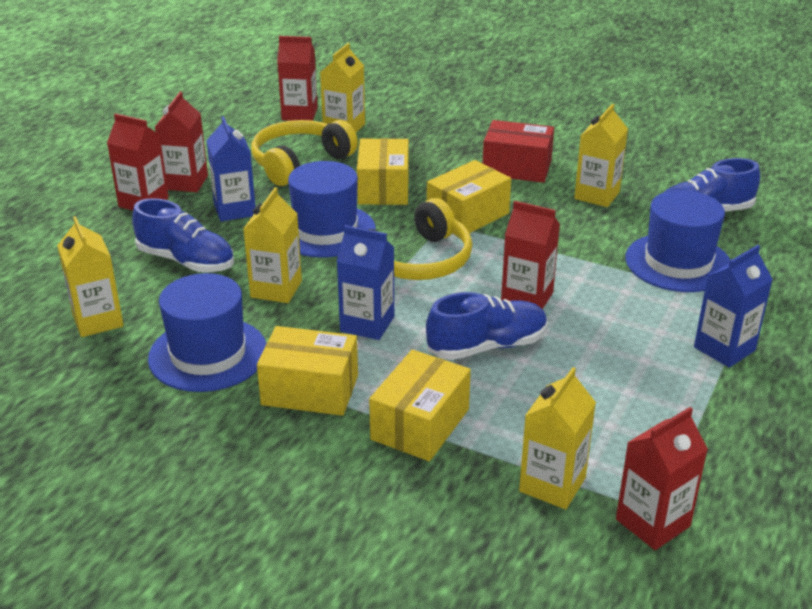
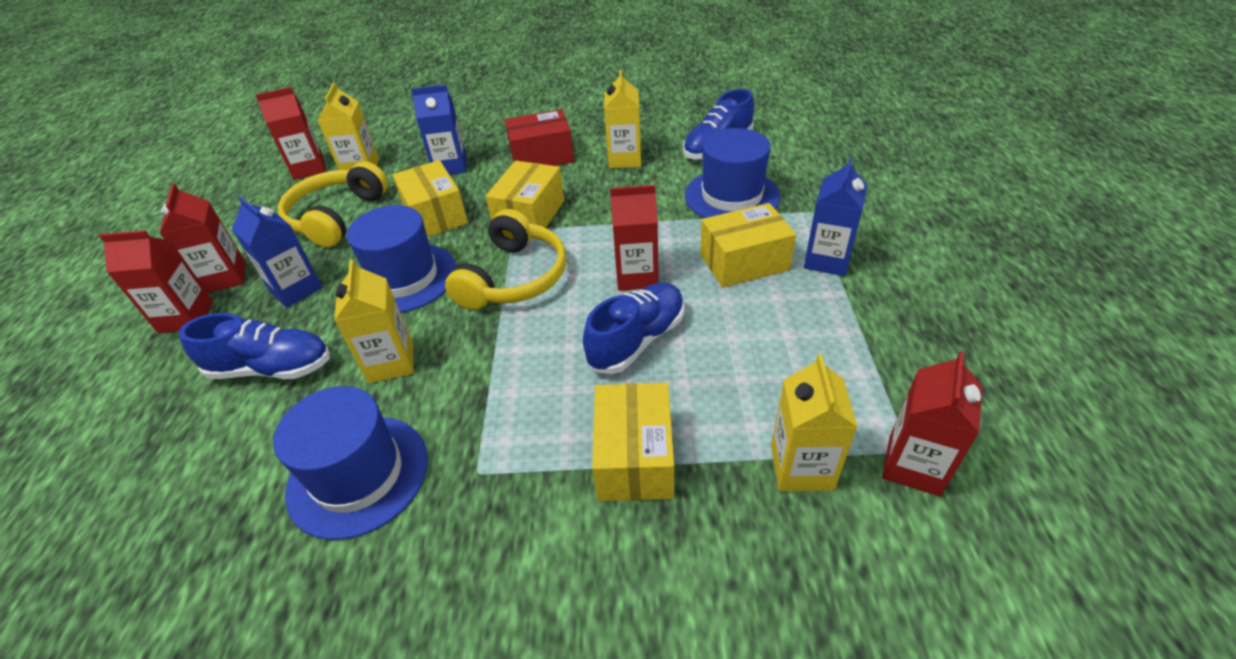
camera: 25 degrees left, 10 degrees up
(98, 320) = (199, 489): yellow carton -> none
(310, 390) = (498, 468): yellow box -> yellow box (744, 262)
(367, 324) = (508, 364): blue carton -> blue carton (450, 166)

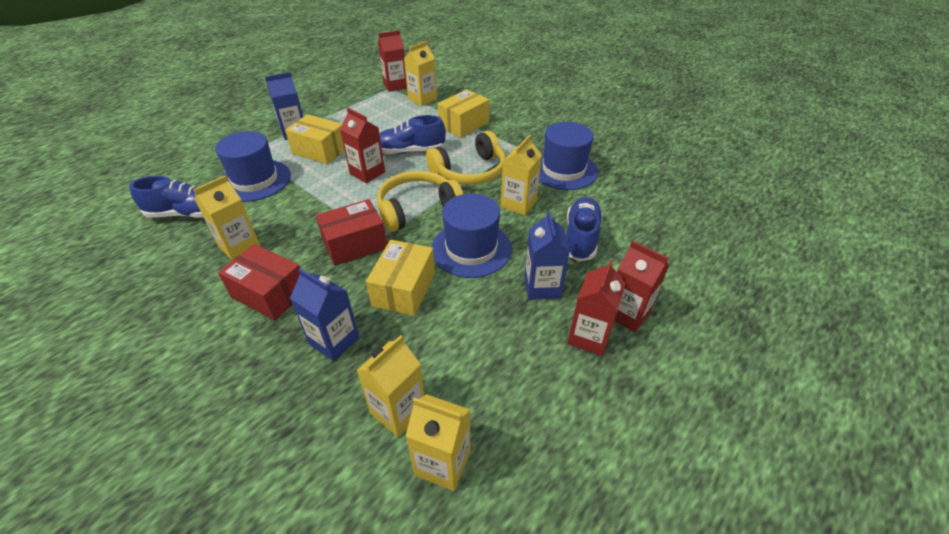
camera: 140 degrees left, 0 degrees up
(272, 368) = (581, 238): blue shoe -> blue shoe turned 60 degrees clockwise
(309, 169) = (442, 463): red carton -> yellow carton
(337, 217) = (469, 346): yellow headphones -> yellow headphones (470, 171)
(529, 215) = (355, 244): yellow box -> red box

